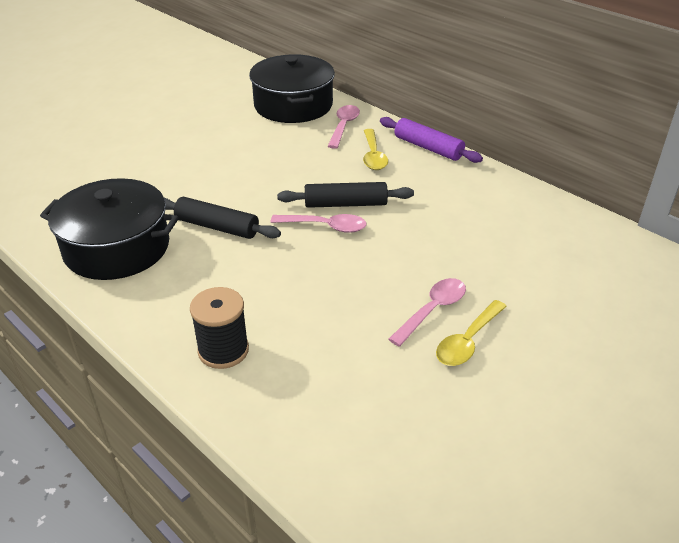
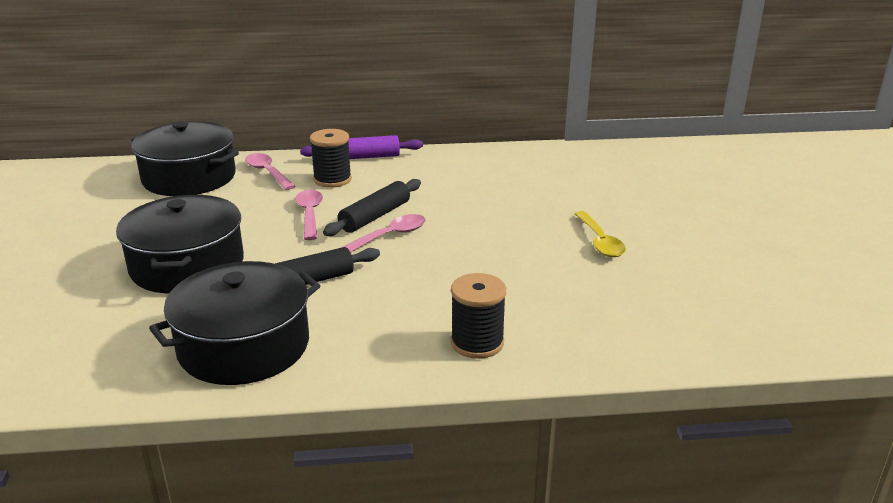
camera: 50 degrees left, 10 degrees down
(185, 171) = (187, 265): none -> black pot
(373, 156) = (332, 179): yellow spoon -> black spool
(432, 310) = (551, 239): pink spoon -> pink spoon (310, 214)

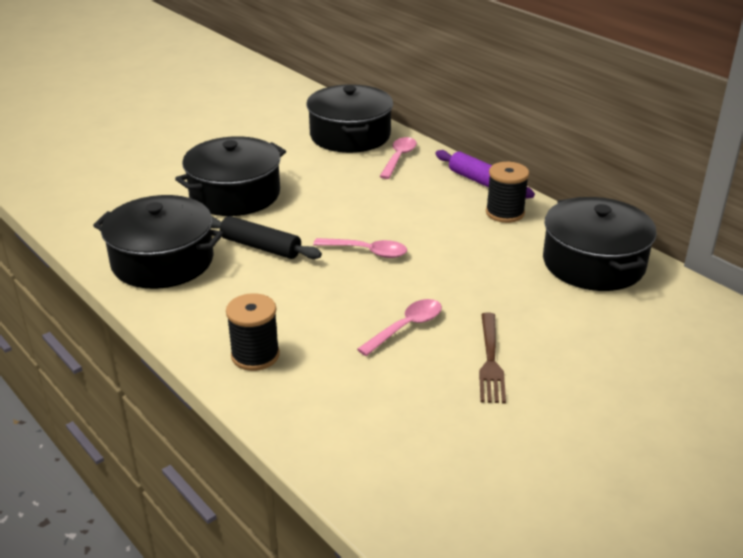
camera: 55 degrees right, 5 degrees up
(310, 214) = (357, 204): pink spoon -> pink spoon (406, 327)
(332, 179) = (425, 188): black spool -> black spool (505, 213)
(375, 216) = (390, 232): black rolling pin -> none
(526, 163) = (593, 263): none -> black pot
(599, 241) = (490, 361): yellow spoon -> brown fork

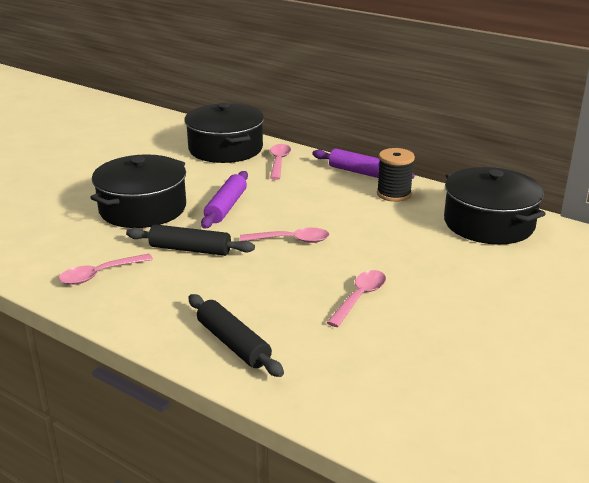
camera: 15 degrees left, 5 degrees down
(162, 261) = (100, 274): black pot -> pink spoon
(255, 355) = (233, 343): black spool -> black rolling pin
(318, 204) = (226, 207): none -> purple rolling pin
(490, 361) = (448, 313): brown fork -> none

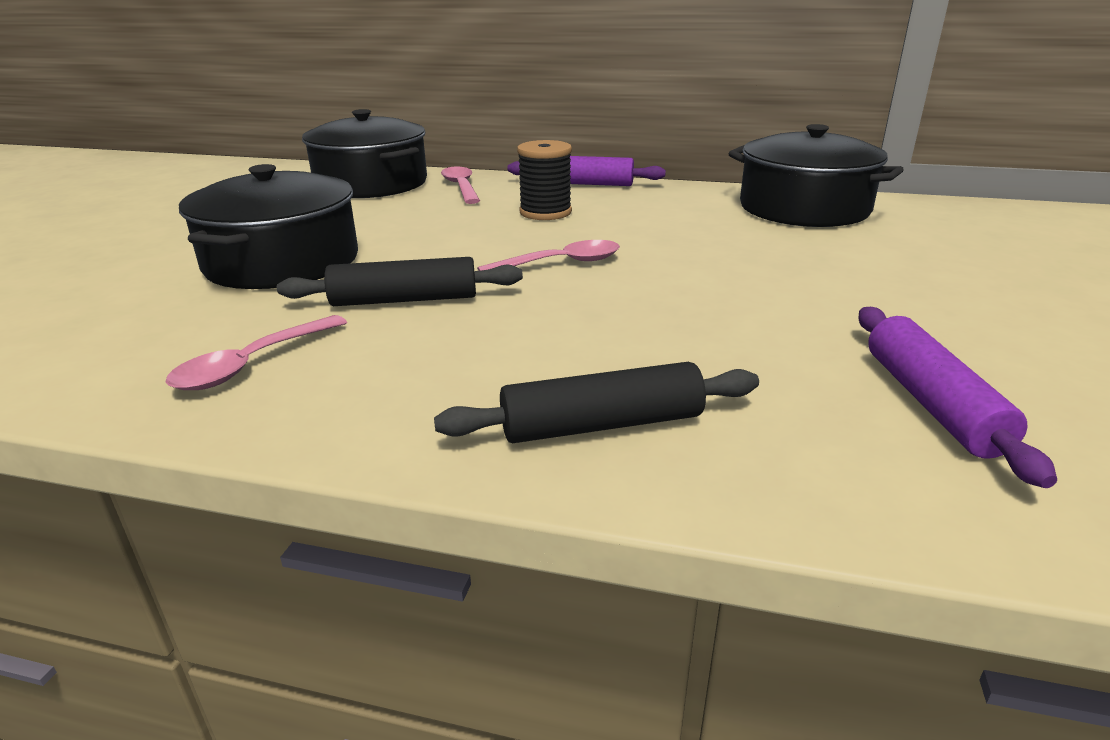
camera: 20 degrees left, 0 degrees up
(226, 207) = (423, 241): purple rolling pin -> purple rolling pin (931, 403)
(233, 343) = (602, 425): black rolling pin -> black rolling pin turned 45 degrees counterclockwise
(359, 297) = (741, 314): pink spoon -> none
(394, 194) = (650, 197): black spool -> black spool (545, 212)

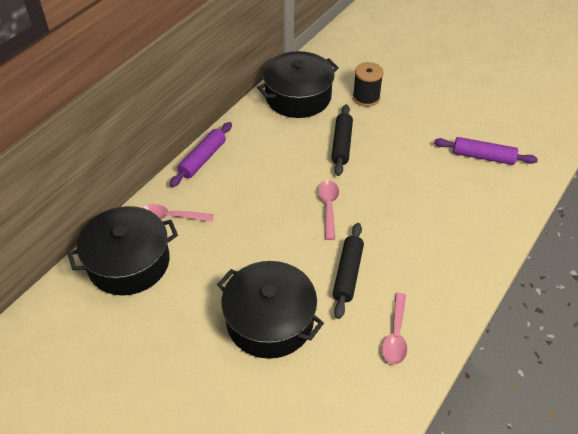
camera: 70 degrees left, 20 degrees up
(252, 364) = (395, 335): pink spoon -> pink spoon turned 45 degrees clockwise
(545, 212) = (247, 191): black spool -> black spool (366, 98)
(602, 425) = (474, 237): black rolling pin -> black rolling pin (342, 144)

